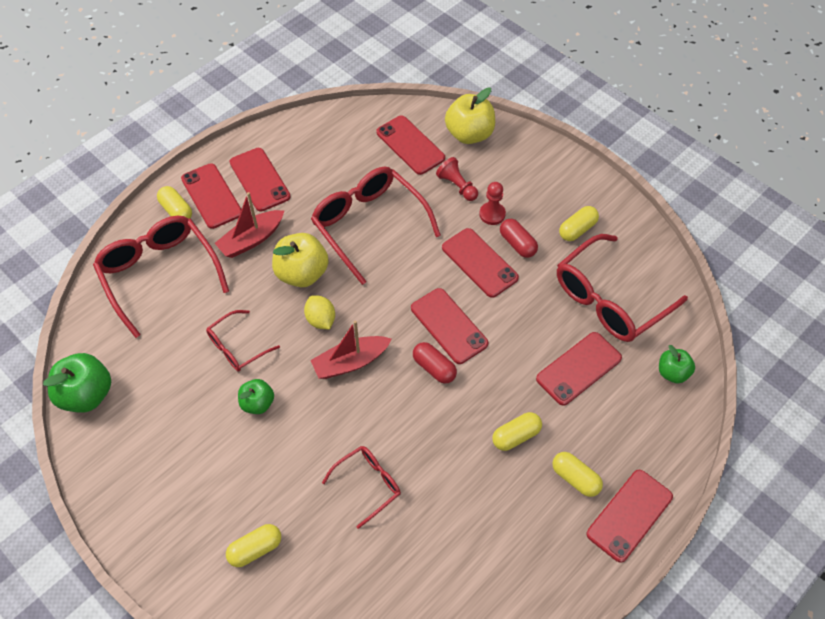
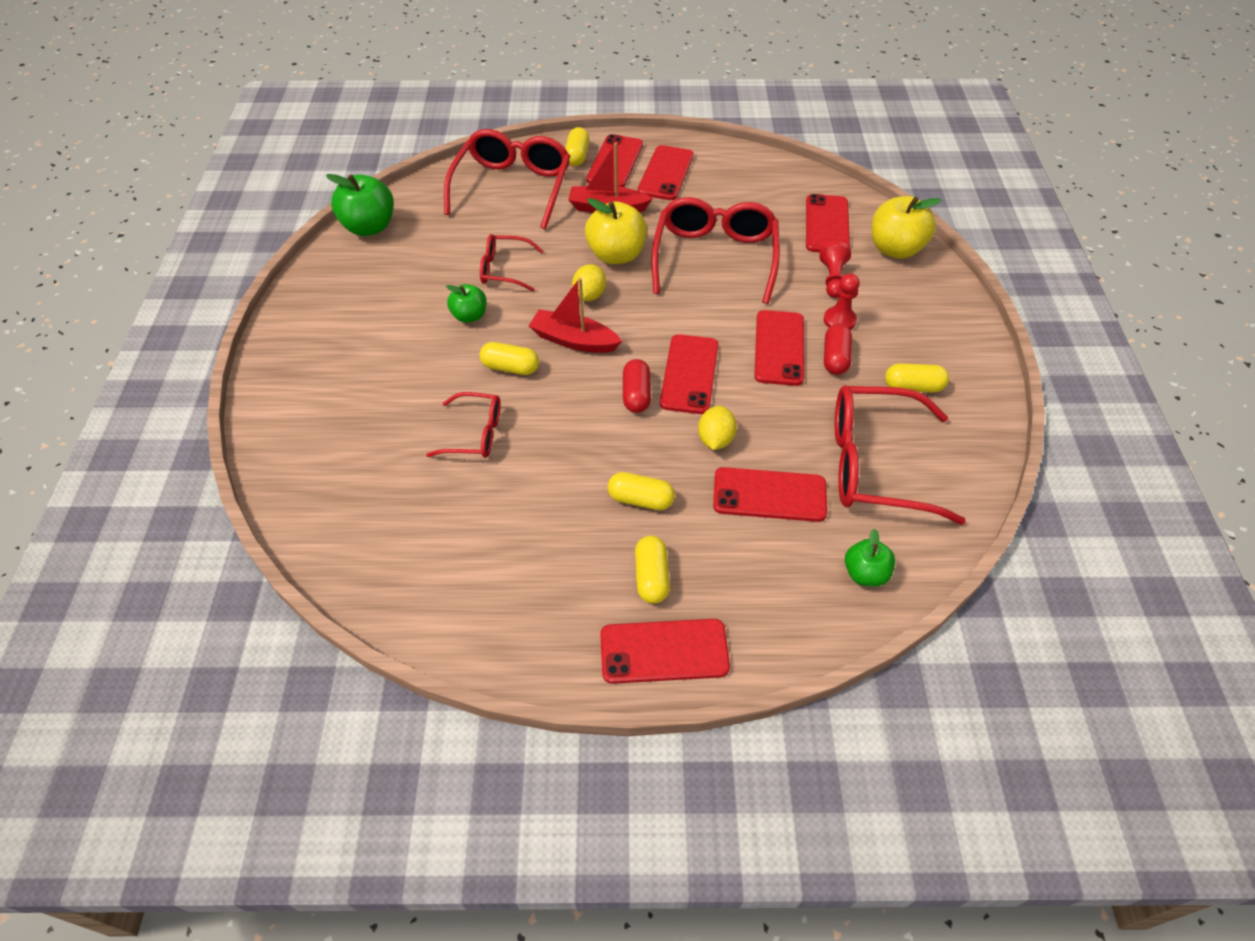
camera: 45 degrees right, 5 degrees down
(255, 549) = (341, 408): yellow capsule -> yellow capsule (510, 367)
(512, 358) = (715, 439): none -> yellow lemon

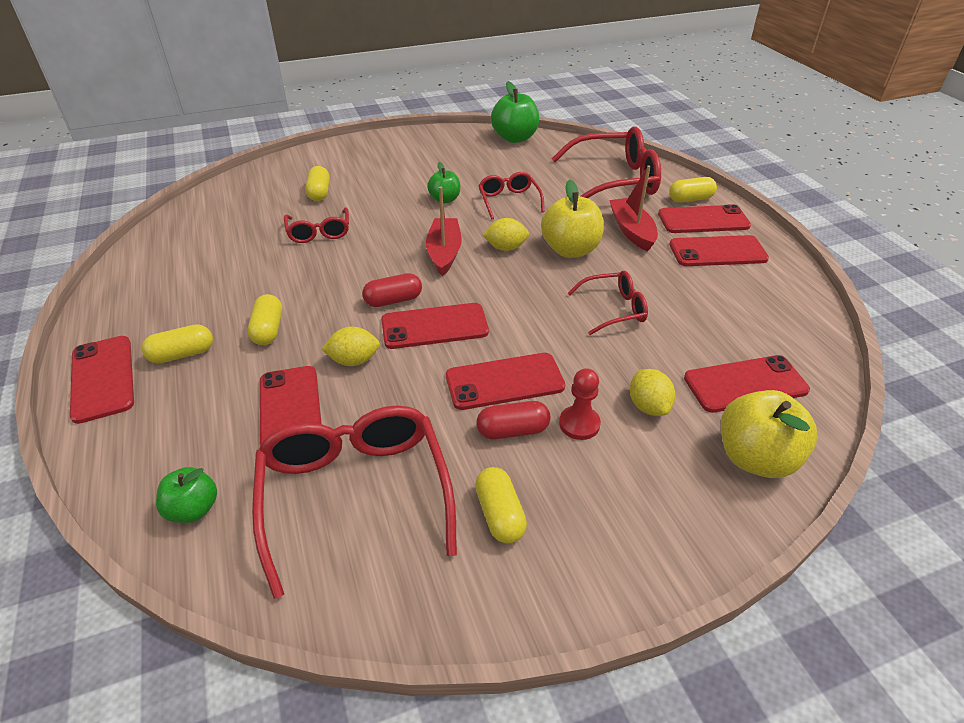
camera: 70 degrees right, 10 degrees down
(510, 367) = (397, 230): yellow capsule -> yellow capsule (319, 193)
(715, 258) = (613, 309): red glasses -> red glasses, size x0.54
(833, 279) = (648, 406): red pawn -> yellow lemon

